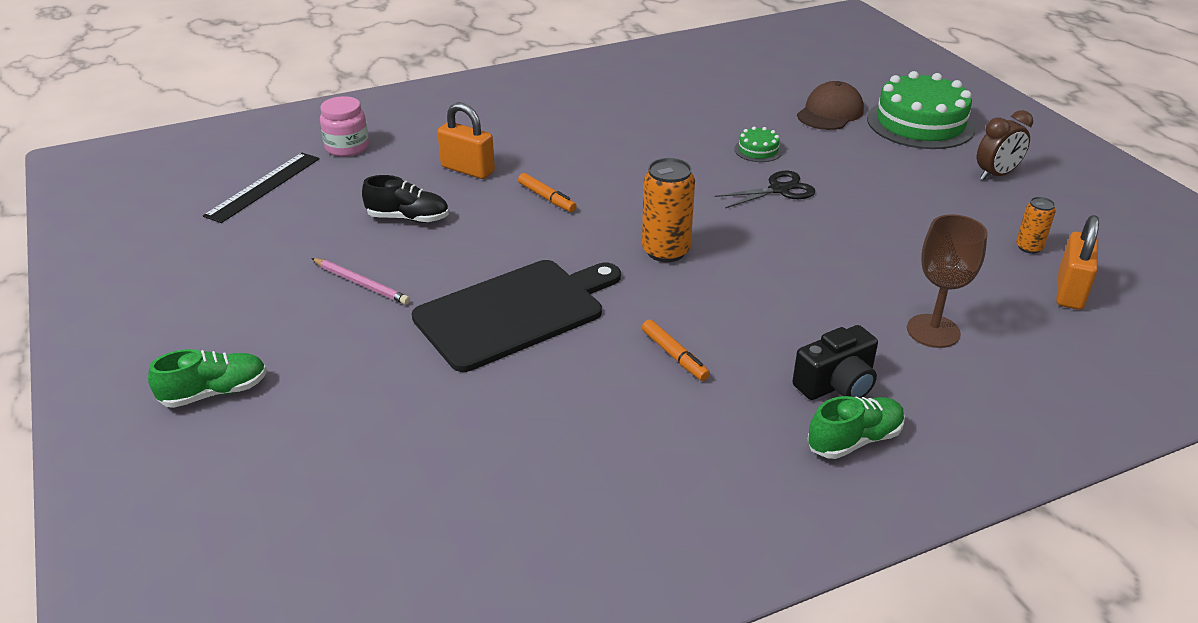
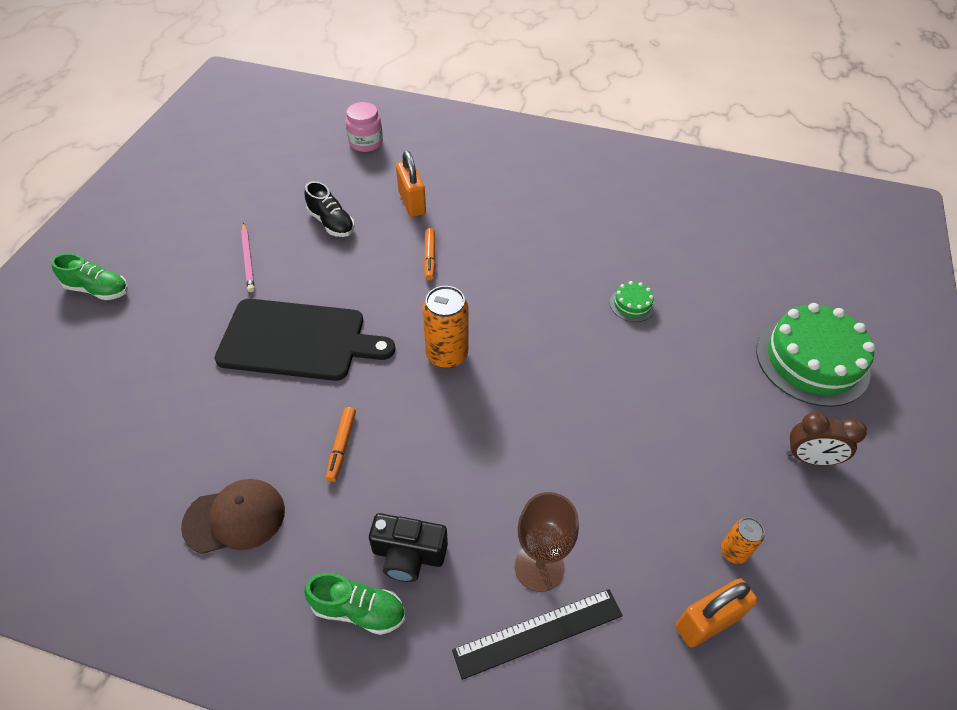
camera: 40 degrees right, 15 degrees up
(264, 187) = (287, 149): black ruler -> black ruler (538, 633)
(779, 190) = (599, 353): black scissors -> none
(830, 112) = (743, 302): brown cap -> brown cap (235, 518)

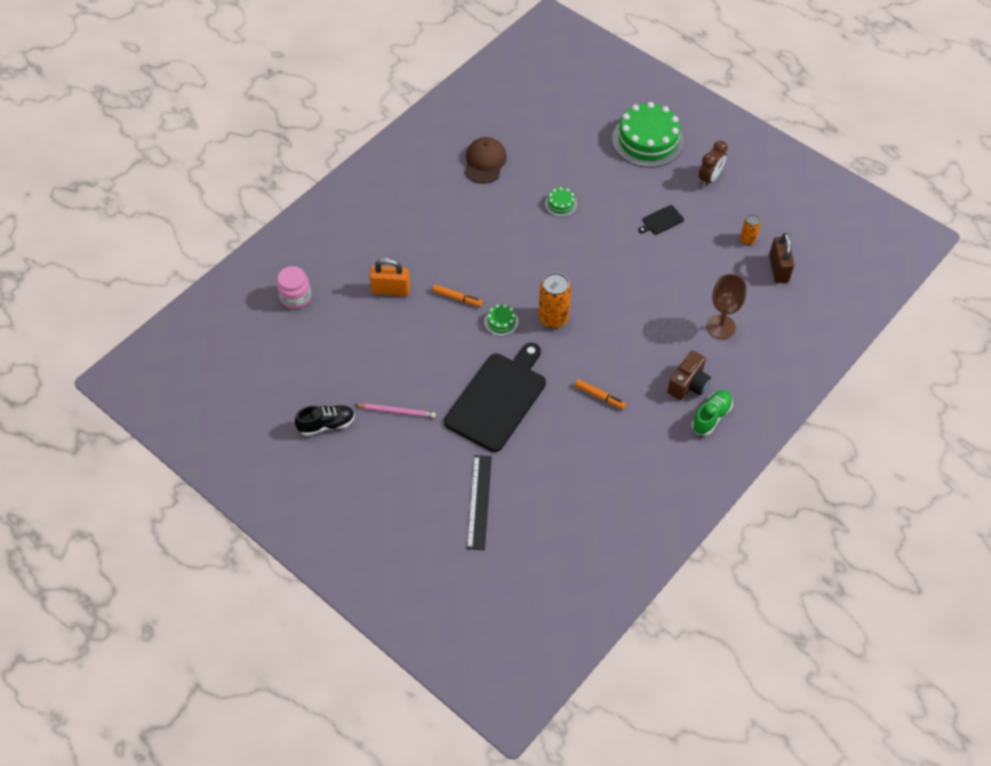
camera: 65 degrees left, 5 degrees up
(98, 290) = (377, 518): green shoe -> none
(235, 518) = (626, 464): brown cap -> brown cap (485, 162)
(331, 223) = (385, 348): black shoe -> black shoe (326, 424)
(408, 555) = (688, 384): black camera -> brown camera
(415, 306) = (501, 322): none -> green cake
(538, 633) = (756, 341): black ruler -> black ruler (479, 502)
(685, 422) = (661, 221): none -> black cutting board
(707, 621) = (778, 269): orange padlock -> brown padlock

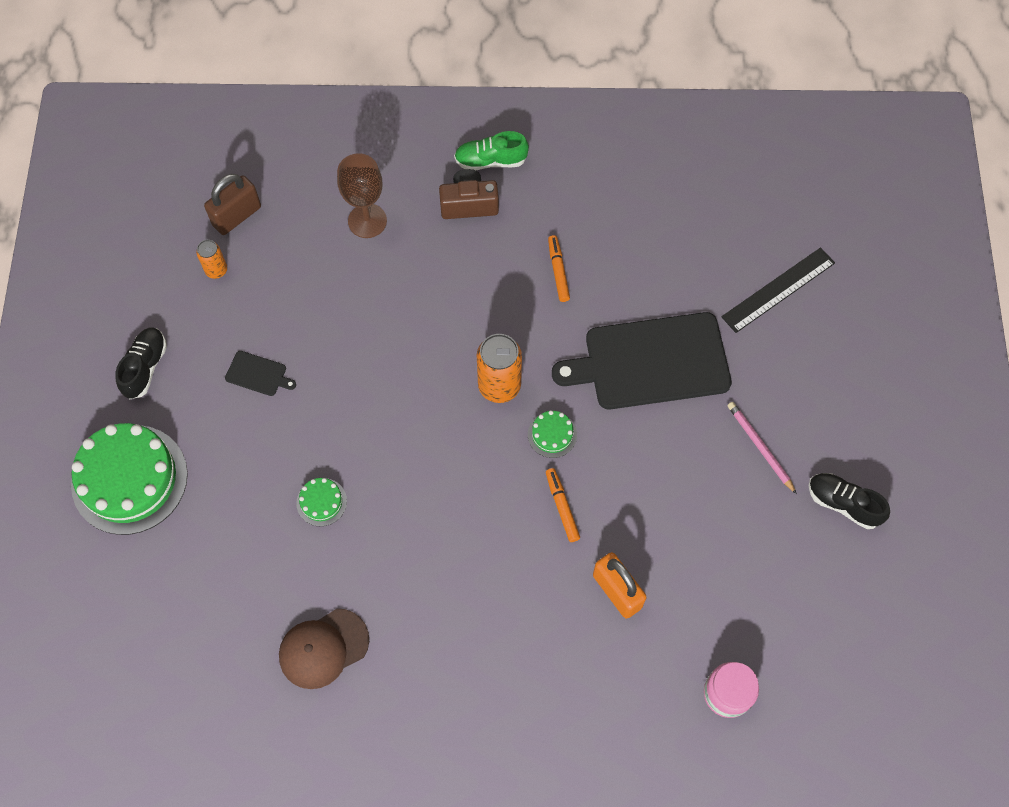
camera: 130 degrees left, 10 degrees up
(709, 178) = (145, 367): brown clock -> black shoe

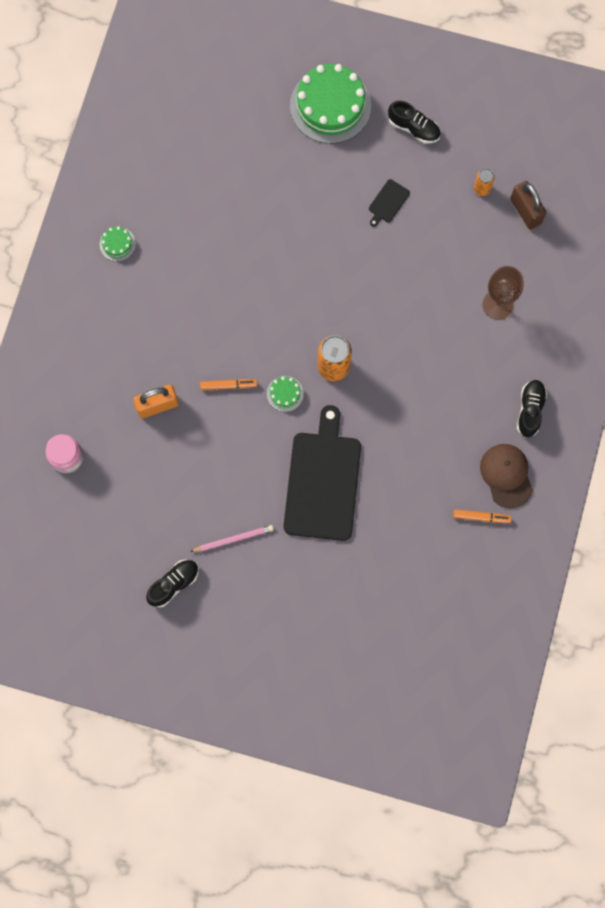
camera: 105 degrees right, 10 degrees up
(321, 502) = (278, 226): green cake -> green cake (117, 244)
(323, 648) = (175, 207): brown cap -> brown cap (506, 475)
(469, 204) = (494, 383): brown camera -> none
(491, 161) = (530, 410): green shoe -> black shoe
(558, 271) = (417, 435): orange marker -> orange marker (481, 517)
(778, 289) = (358, 598): black ruler -> none

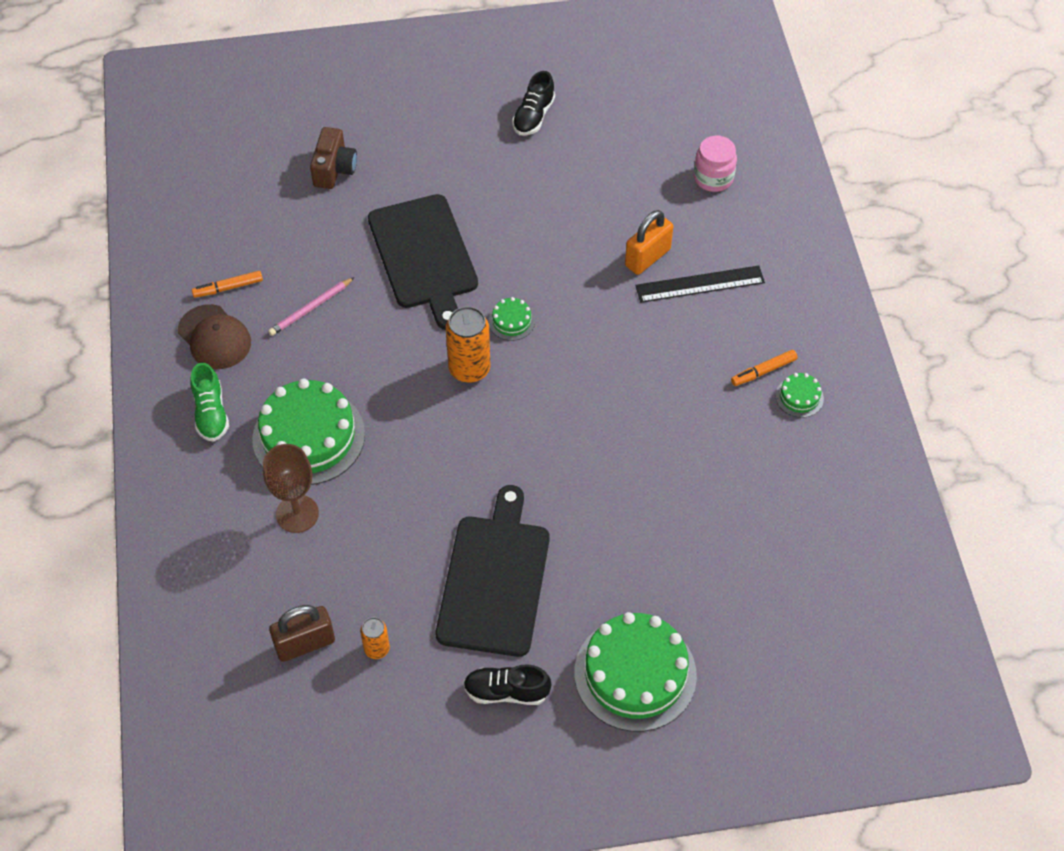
camera: 155 degrees right, 20 degrees down
(132, 365) = (700, 284): none -> black ruler
(228, 385) = (580, 305): orange marker -> orange marker (763, 371)
(233, 539) = (493, 173): pink pencil -> pink pencil (311, 308)
(357, 600) = (334, 169): none -> brown camera
(388, 202) = (494, 579): black cutting board -> black cutting board, size x2.50
(468, 361) = (308, 436): none -> green cake
(525, 211) = (305, 644): brown padlock -> brown padlock turned 60 degrees counterclockwise
(530, 410) = (211, 413): black shoe -> green shoe

